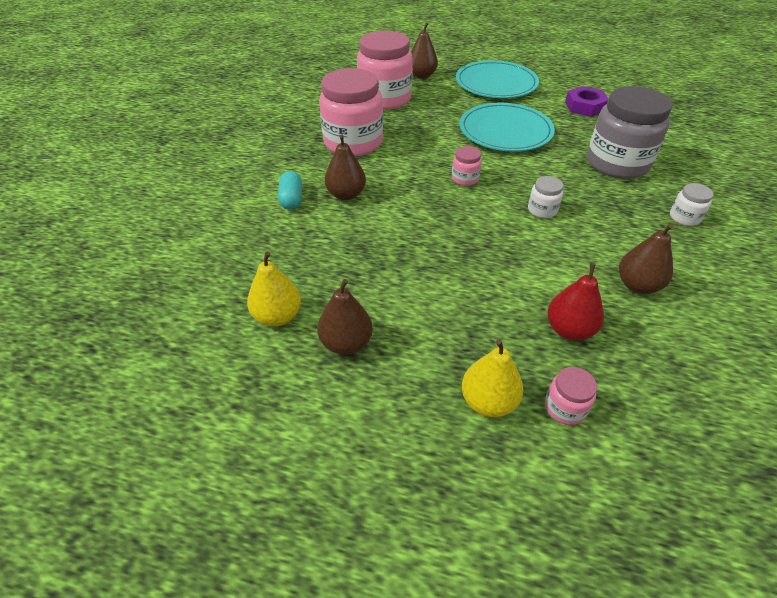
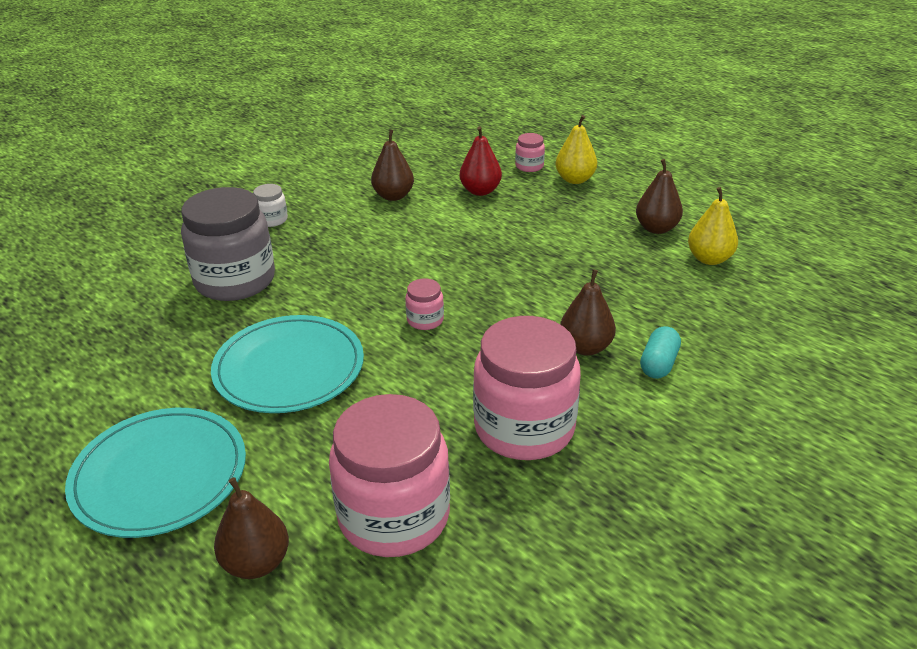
camera: 150 degrees left, 10 degrees down
(542, 210) = (387, 264): white jar -> none
(585, 106) = (121, 368): purple nut -> none

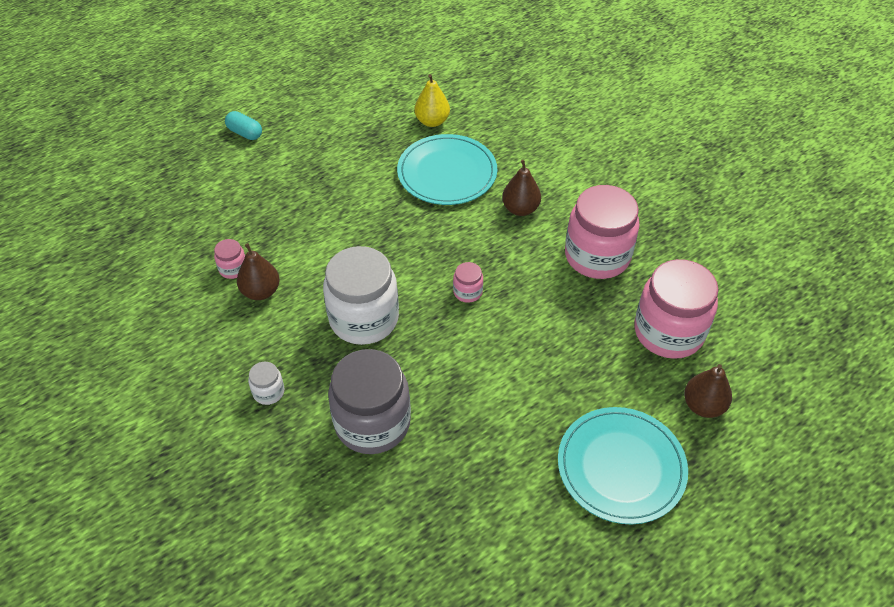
camera: 80 degrees left, 15 degrees up
(289, 368) = (510, 383): turquoise plate -> turquoise plate (447, 173)
(370, 257) = (364, 318): none -> white jar
(480, 191) = (278, 228): red pear -> none
(529, 166) = (247, 188): pink jar -> pink jar (233, 269)
(575, 179) = (285, 164): yellow pear -> none
(656, 228) = (382, 136): brown pear -> none
(658, 364) = (545, 178): turquoise capsule -> turquoise capsule (245, 133)

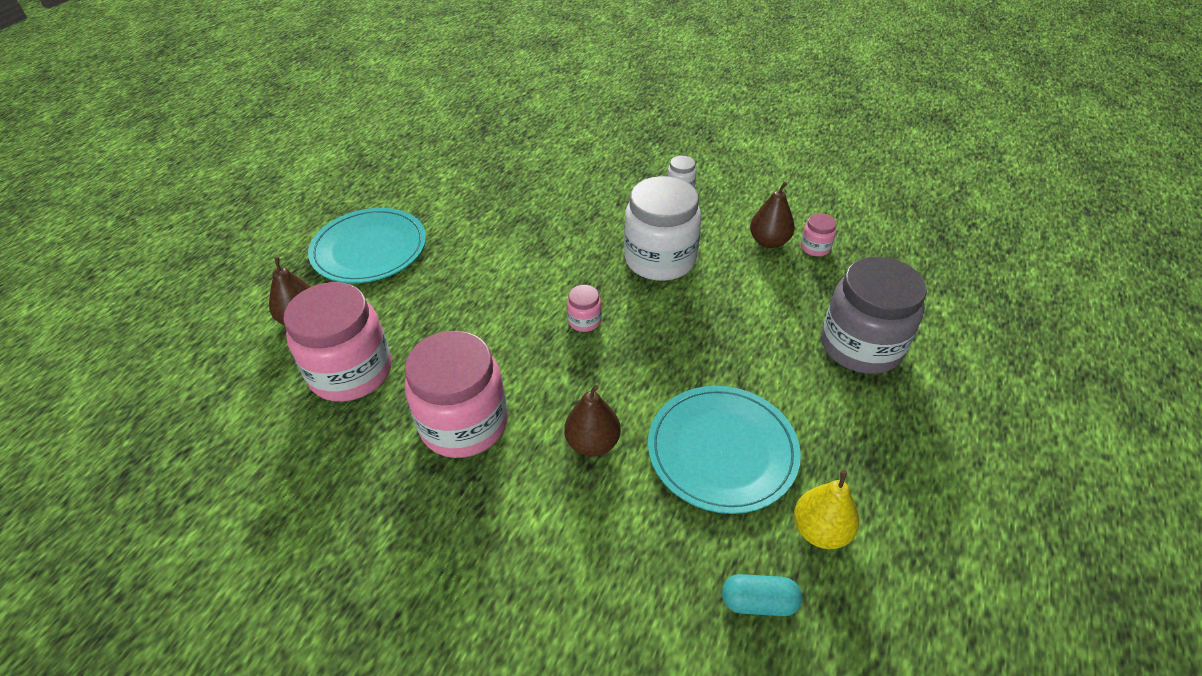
camera: 150 degrees right, 5 degrees down
(245, 133) = (1007, 382): turquoise capsule -> turquoise capsule (758, 602)
(372, 423) = (586, 201): grey jar -> grey jar (861, 346)

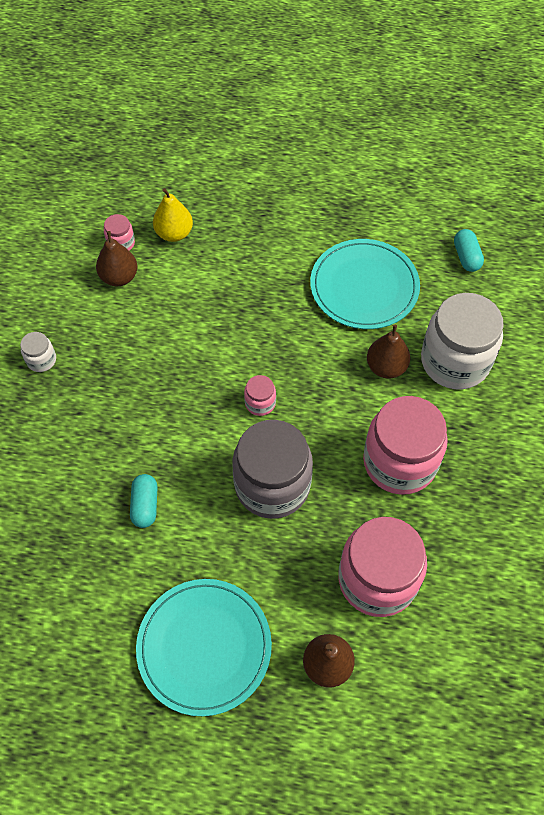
camera: 105 degrees left, 15 degrees up
(511, 231) = (145, 505): none -> turquoise capsule
(660, 259) = (162, 359): white jar -> white jar (455, 361)
(820, 531) = (406, 230): yellow pear -> yellow pear (174, 233)
(861, 346) = (237, 211): grey jar -> grey jar (272, 485)

